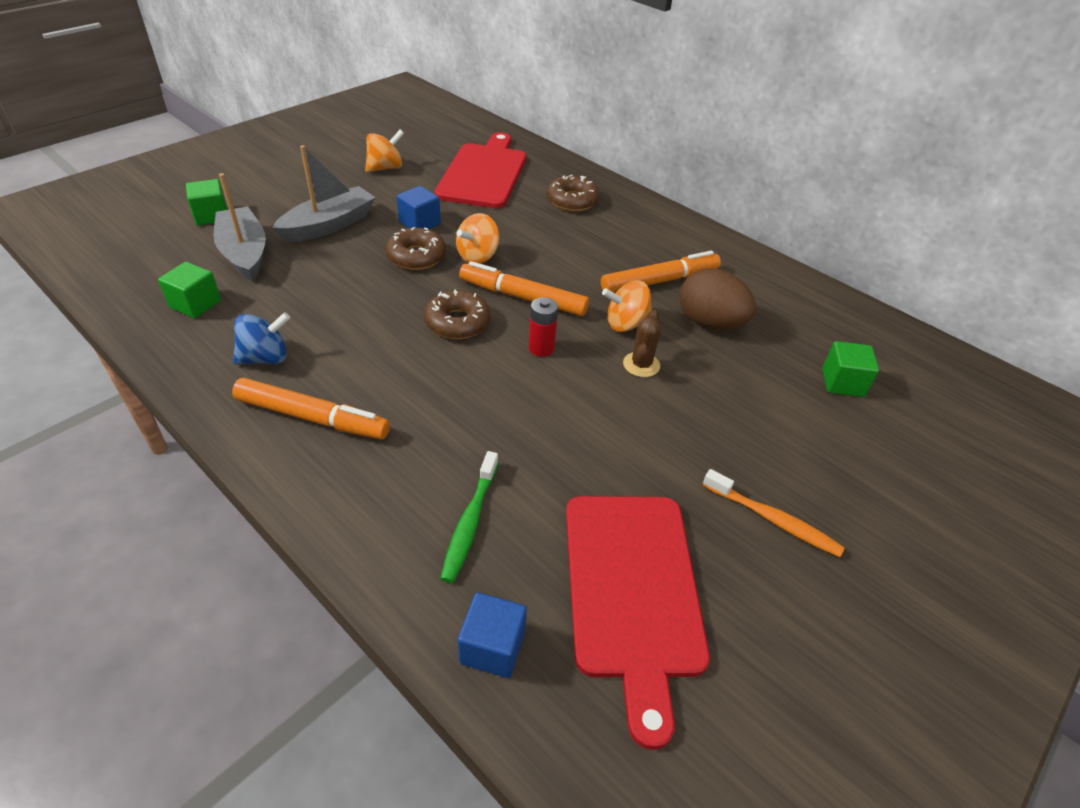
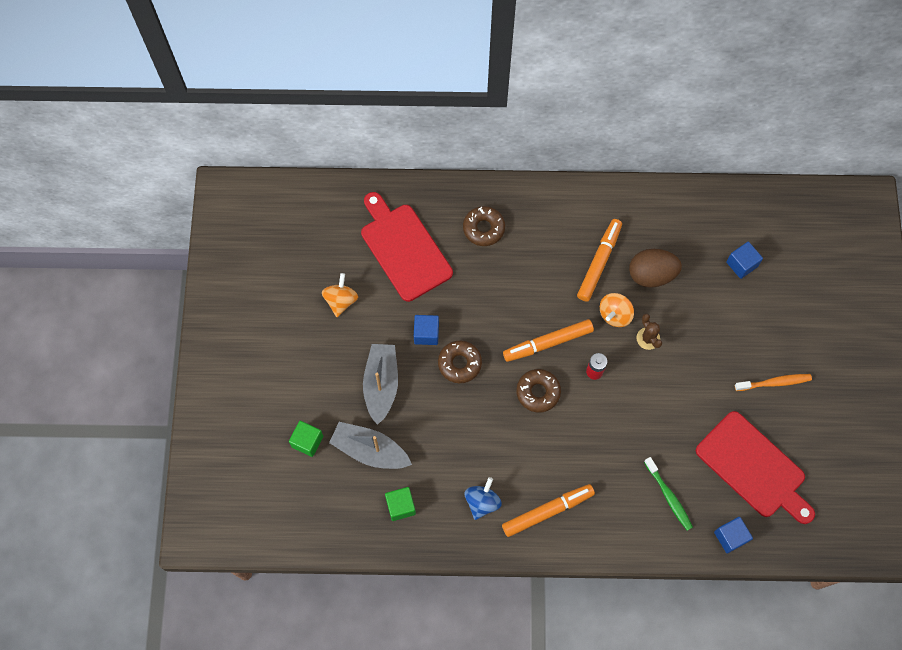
camera: 40 degrees left, 25 degrees up
(478, 256) = (490, 332): orange spinning top -> none
(842, 382) = (741, 264): green cube -> blue cube

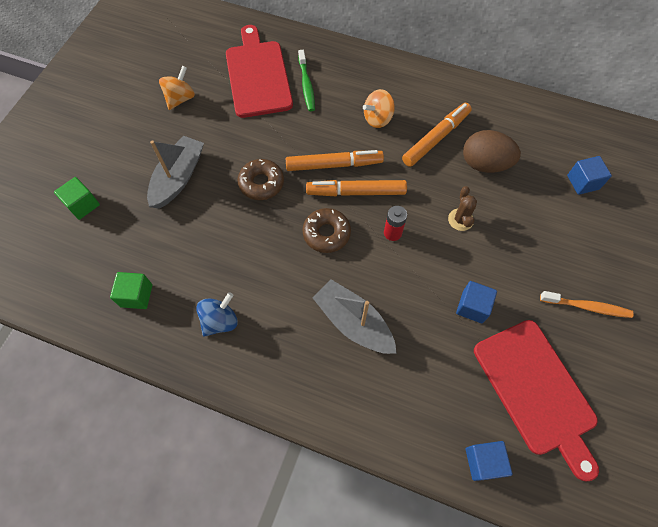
camera: 20 degrees right, 5 degrees down
(370, 450) = (136, 232): grey boat -> grey boat (353, 322)
(426, 333) = (243, 148): blue cube -> blue cube (472, 307)
(483, 228) = (337, 80): brown donut -> none
(547, 511) = (284, 355): orange marker -> orange marker (334, 165)
(615, 315) = (434, 188): orange spinning top -> orange spinning top (377, 119)
(668, 496) = (425, 387): green toothbrush -> green toothbrush (306, 85)

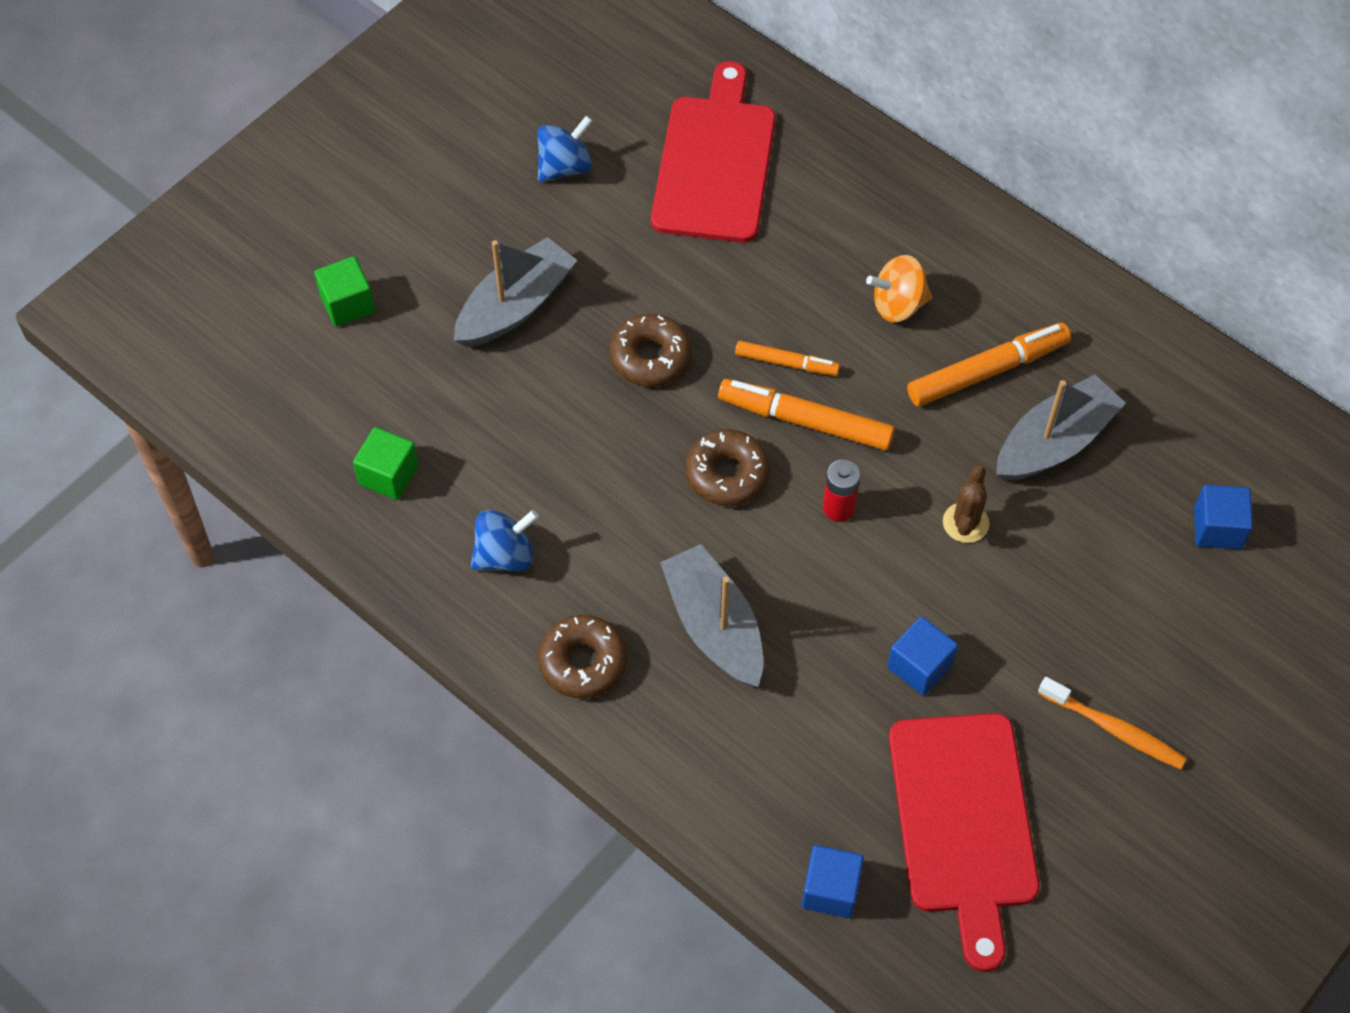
camera: 20 degrees right, 5 degrees down
(180, 99) = (565, 167): orange spinning top -> blue spinning top
(288, 370) = (583, 662): none -> brown donut
(306, 85) = (795, 205): green toothbrush -> none
(334, 165) = (786, 363): orange marker -> orange marker, size x0.60
(484, 164) = (1054, 442): brown egg -> grey boat

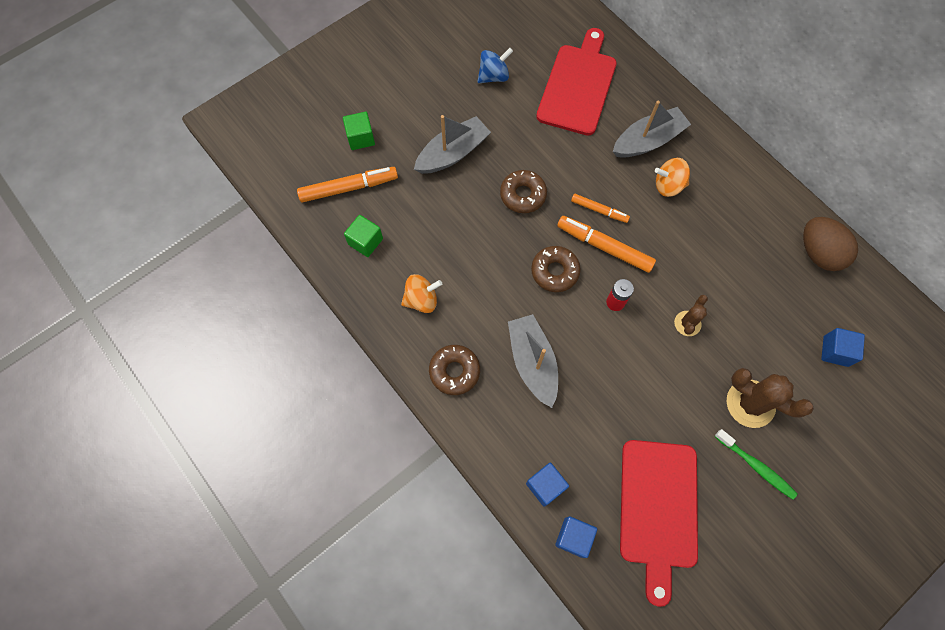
camera: 10 degrees right, 10 degrees up
(505, 555) = (422, 300): blue spinning top -> orange spinning top
(919, 666) = (647, 407): blue cube -> blue cube (545, 486)
(987, 371) = (714, 233): orange marker -> orange marker (349, 188)
(1054, 442) = (746, 283): grey boat -> grey boat (648, 141)
(1090, 633) = (750, 403): none -> brown cactus
(1114, 729) = (756, 466): orange toothbrush -> green toothbrush
(1166, 376) = (818, 253): none -> brown egg

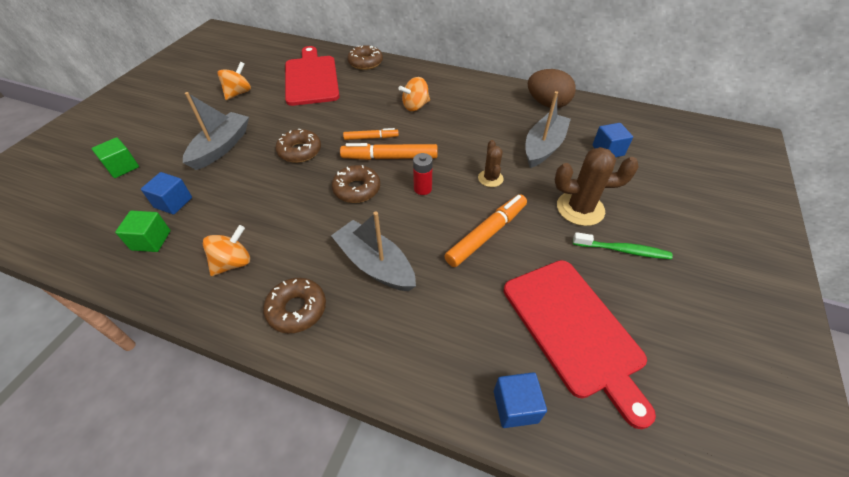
camera: 30 degrees left, 20 degrees down
(349, 188) = (119, 206): orange marker -> orange marker (486, 234)
(494, 76) = (238, 93): blue spinning top -> orange spinning top
(545, 486) = (453, 369): blue cube -> blue cube (173, 202)
(648, 141) = (383, 89): grey boat -> grey boat (543, 147)
(649, 85) = (365, 62): none -> brown donut

